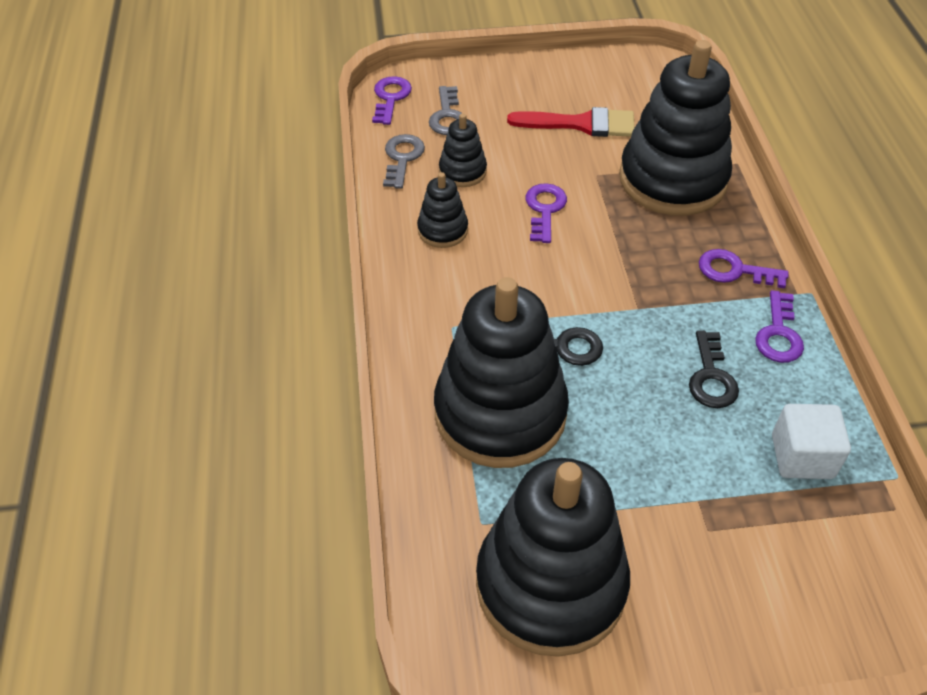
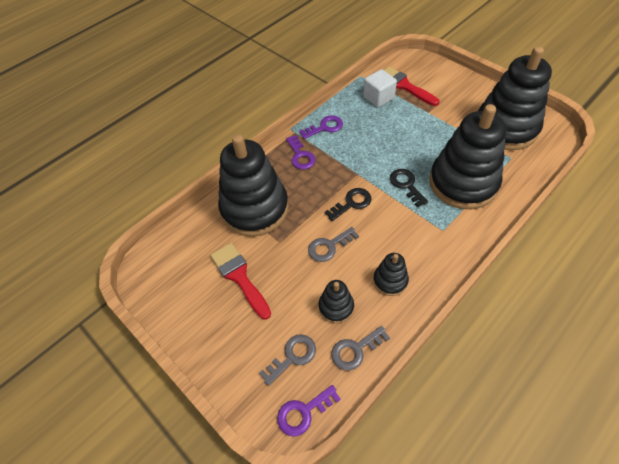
camera: 125 degrees left, 5 degrees up
(544, 209) = (329, 246): purple key -> grey key
(711, 377) = (369, 134): black key -> black key (352, 203)
(809, 524) = (404, 85): none -> red brush

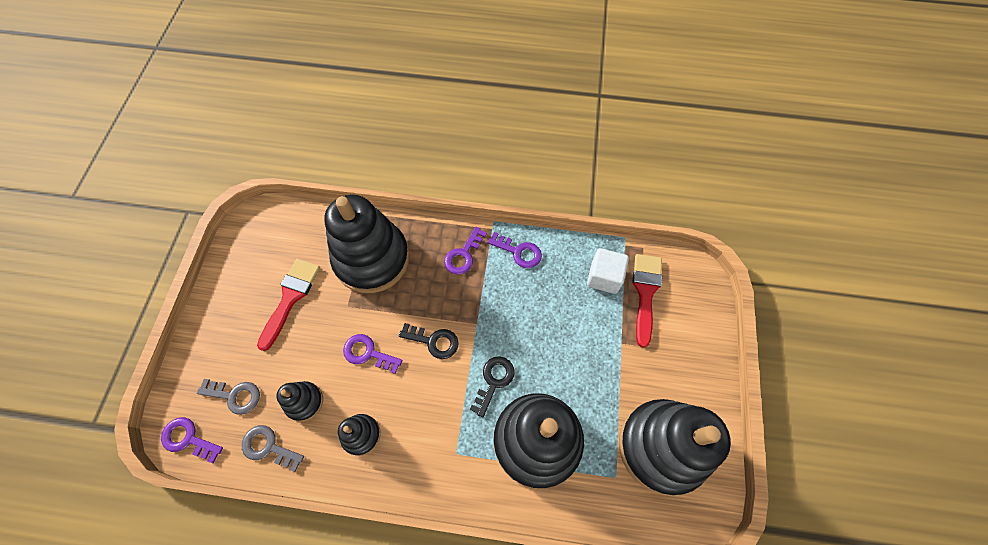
camera: 50 degrees right, 10 degrees up
(329, 246) = (368, 353): grey key -> purple key

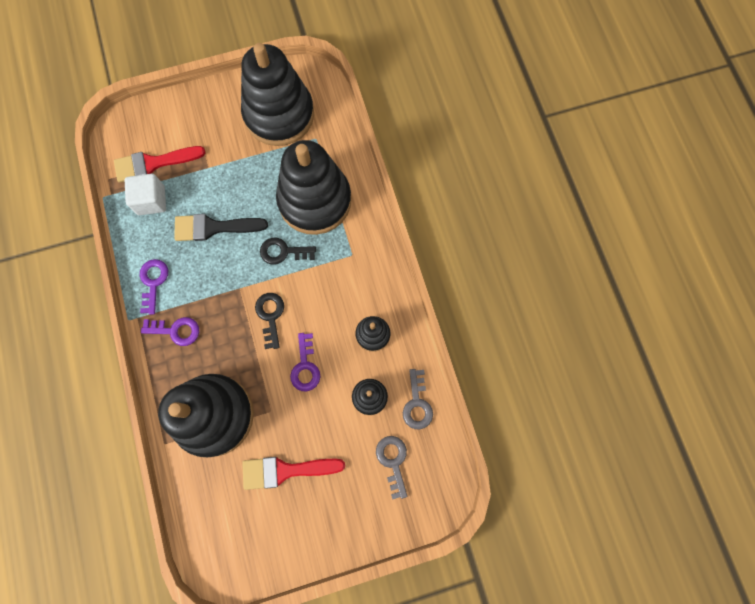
camera: 115 degrees left, 10 degrees up
(188, 439) = (444, 477): purple key -> none
(551, 324) = (214, 227): none -> black brush

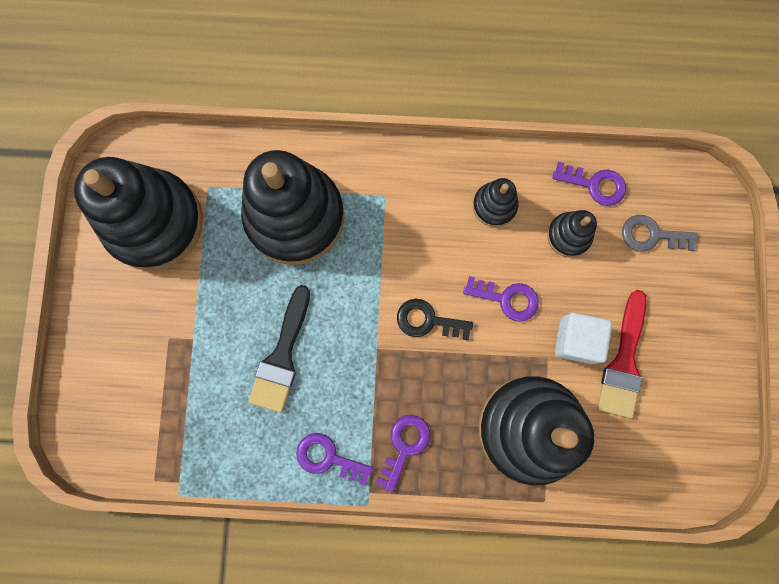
camera: 70 degrees left, 5 degrees up
(151, 201) = (211, 429): white cube -> white cube (576, 340)
(153, 163) = (156, 411): red brush -> none
(283, 252) = (349, 278): black key -> none
(417, 404) = (594, 184): grey key -> purple key

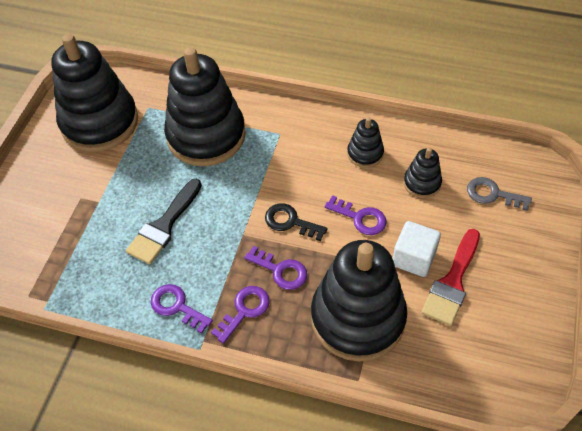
camera: 15 degrees right, 25 degrees down
(594, 184) = (450, 153): purple key -> purple key (280, 270)

